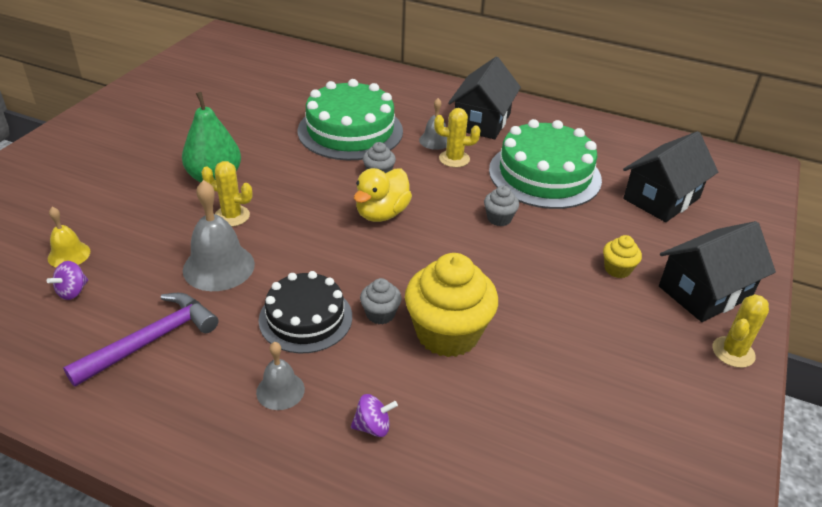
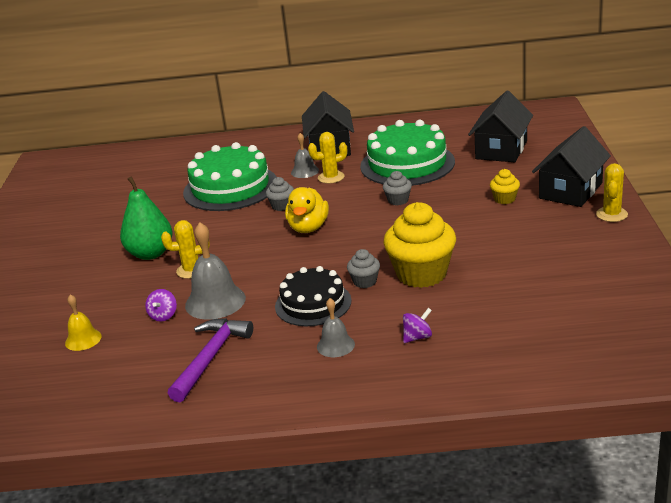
camera: 20 degrees left, 10 degrees down
(72, 291) = (114, 357): purple spinning top -> purple spinning top (163, 316)

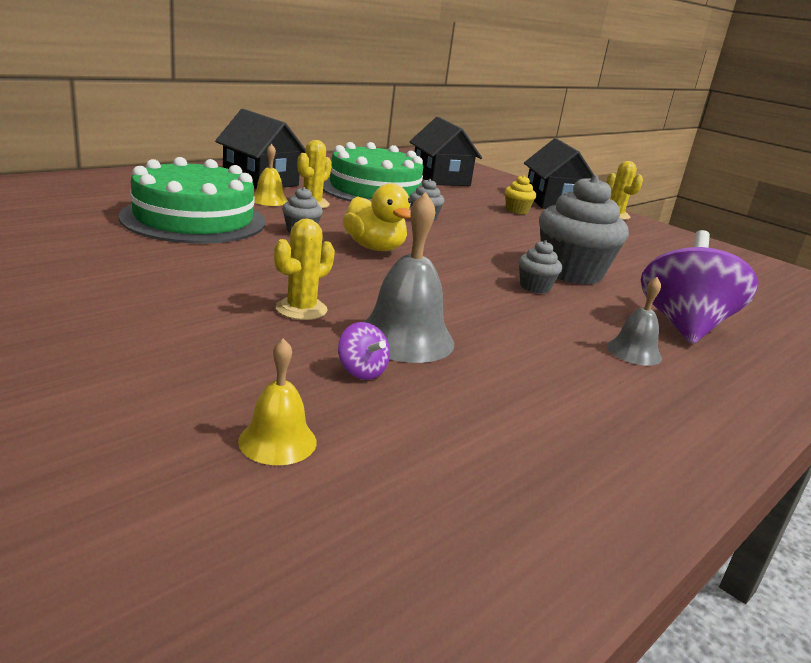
camera: 50 degrees left, 5 degrees down
(150, 253) = (195, 300): green pear -> none
(210, 358) = (531, 406): purple hammer -> none
(305, 171) = (269, 200): grey bell -> yellow bell
(313, 303) = (526, 317): black cake -> none
(417, 337) = (684, 326): purple spinning top -> purple spinning top, size x2.40
(421, 274) = (571, 273): yellow cupcake -> grey cupcake

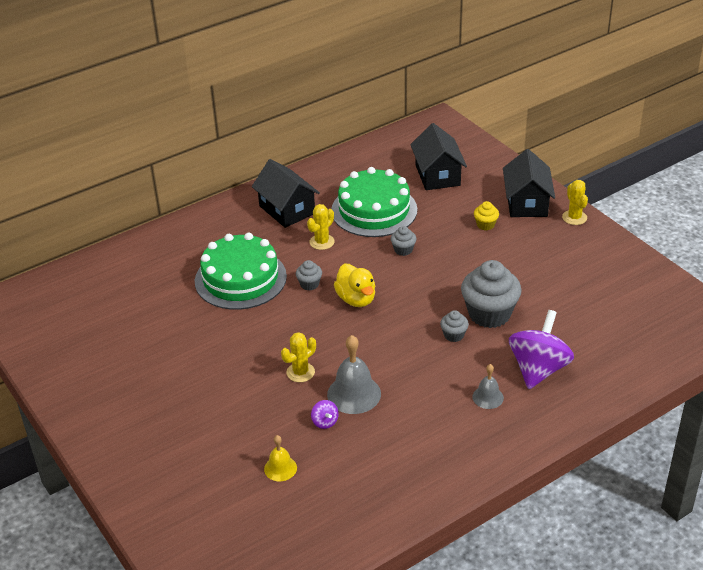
camera: 15 degrees right, 15 degrees up
(269, 200) = (291, 242): yellow bell -> none

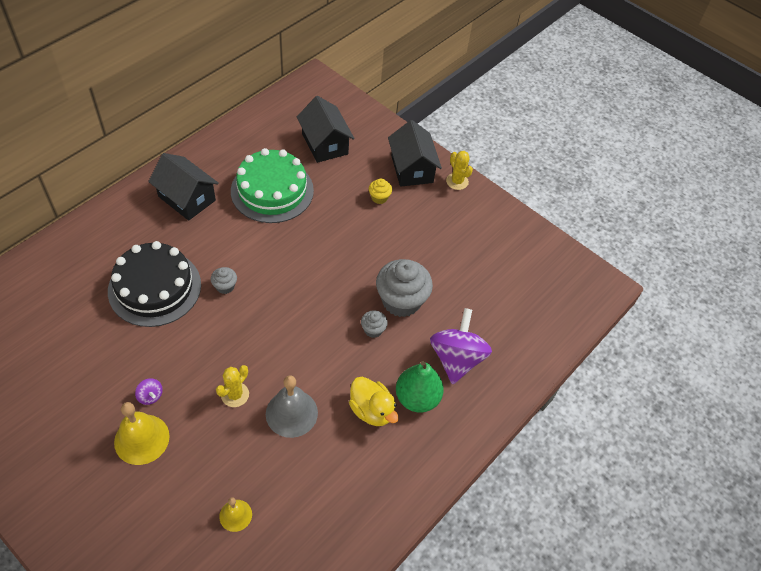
camera: 20 degrees left, 15 degrees up
(203, 396) = (141, 439): none -> yellow bell
(240, 278) = (154, 287): green cake -> black cake
(322, 242) = (228, 234): yellow cactus -> none
(325, 422) = (269, 451): purple spinning top -> purple spinning top (150, 396)
(356, 299) = (274, 299): yellow duck -> yellow duck (372, 410)
(403, 250) = (308, 235): grey cupcake -> none
(488, 397) = (417, 398): grey bell -> green pear

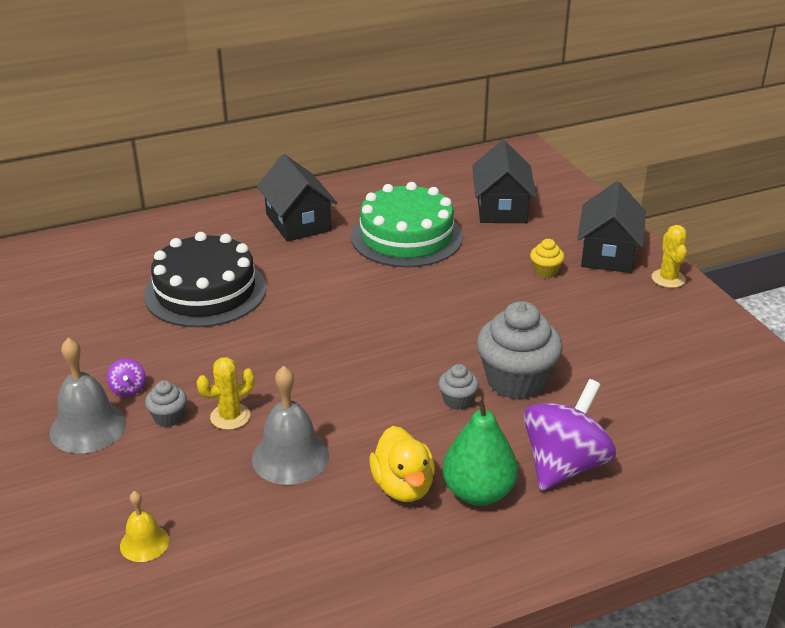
camera: 30 degrees right, 20 degrees down
(141, 439) = (88, 427): yellow bell -> grey bell
(225, 286) = (289, 310): grey cupcake -> grey cupcake (168, 417)

